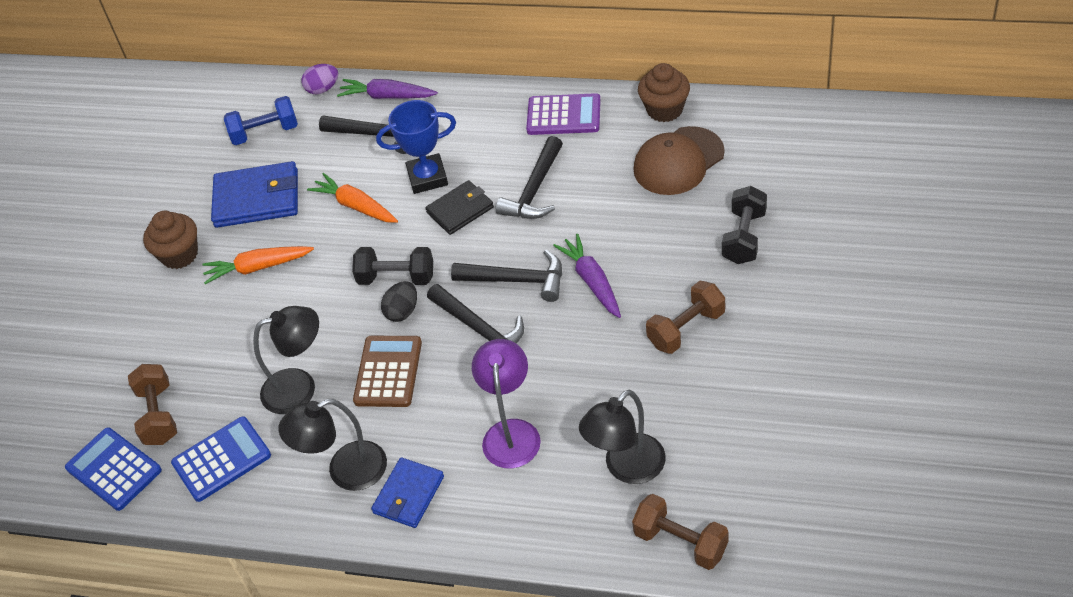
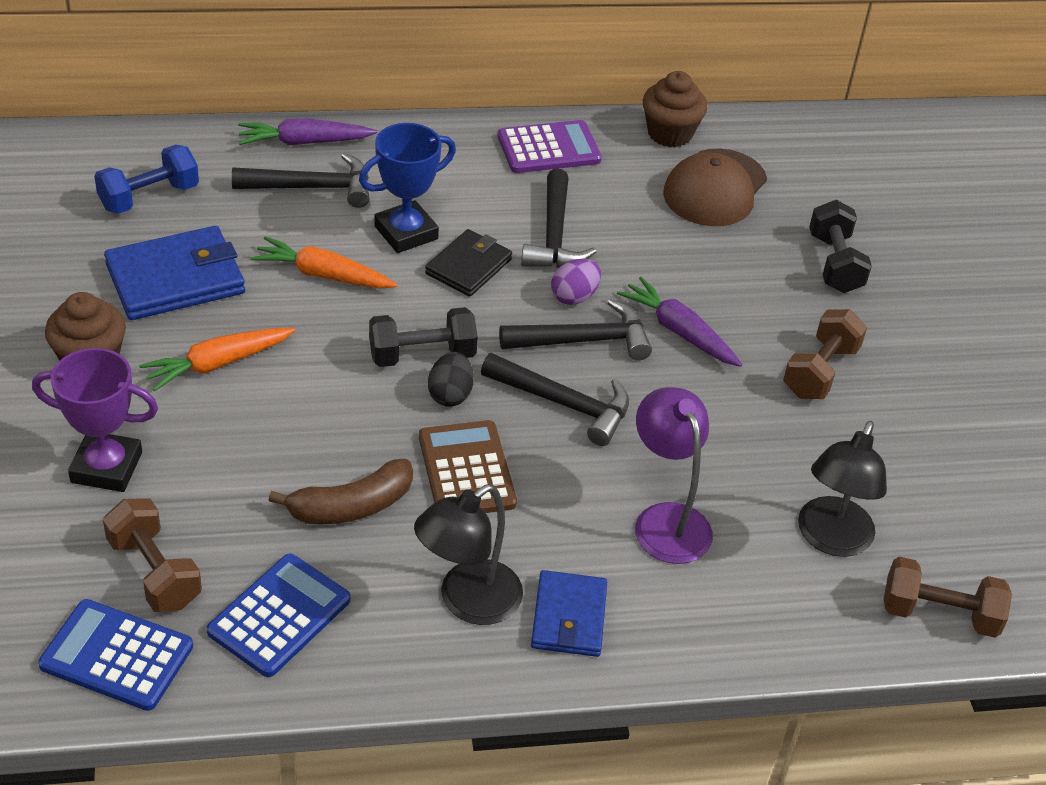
camera: 30 degrees left, 5 degrees down
(159, 335) = (106, 467): none -> purple trophy
(300, 387) = (351, 506): black lamp -> brown banana
(323, 89) = (208, 139): purple egg -> purple egg (574, 296)

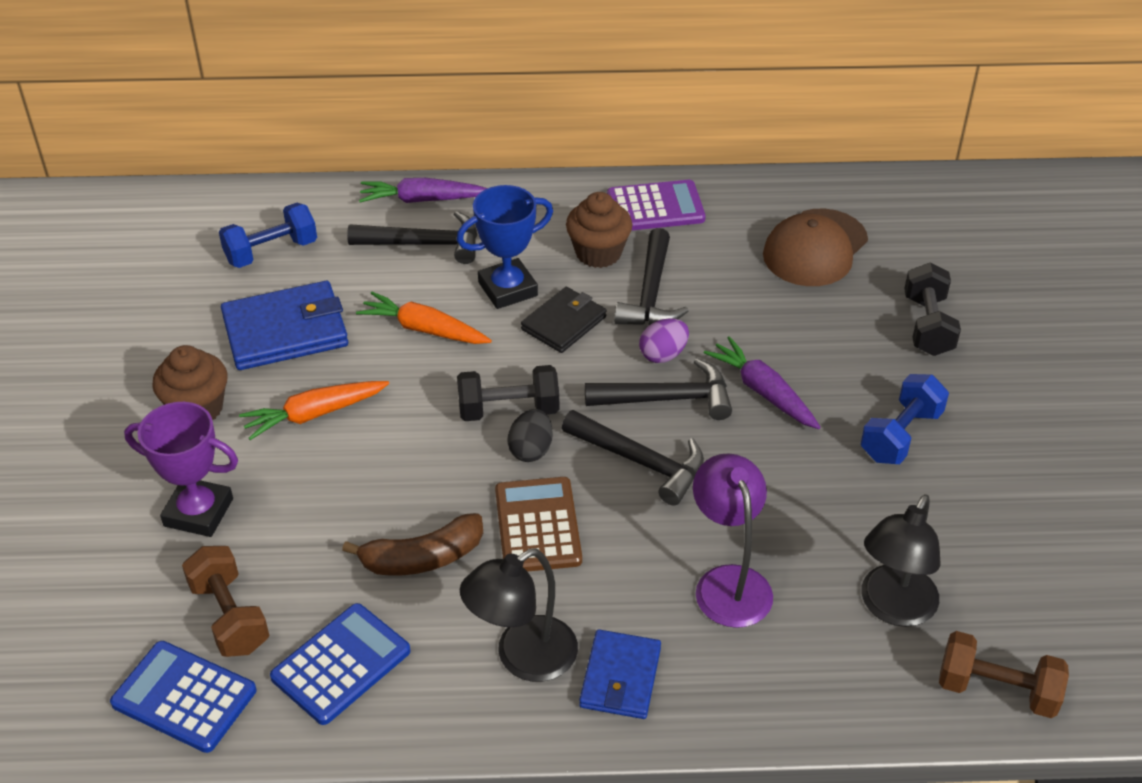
camera: 10 degrees right, 0 degrees up
(669, 133) = (776, 193): brown cupcake -> brown cupcake (598, 253)
(820, 371) = (900, 435): brown dumbbell -> blue dumbbell

